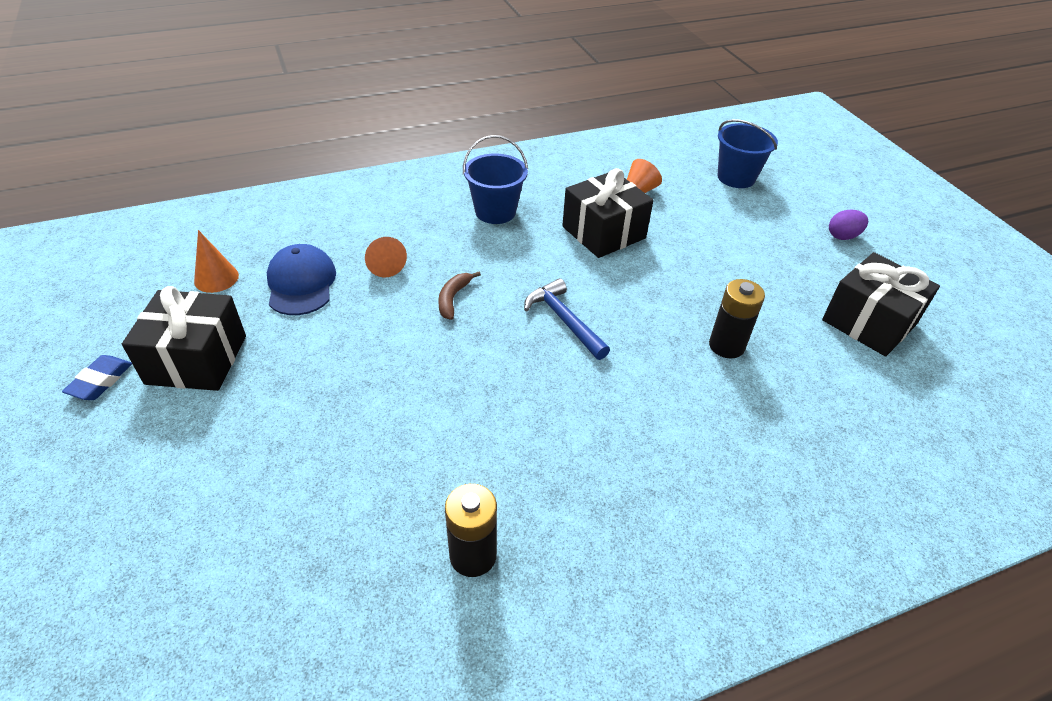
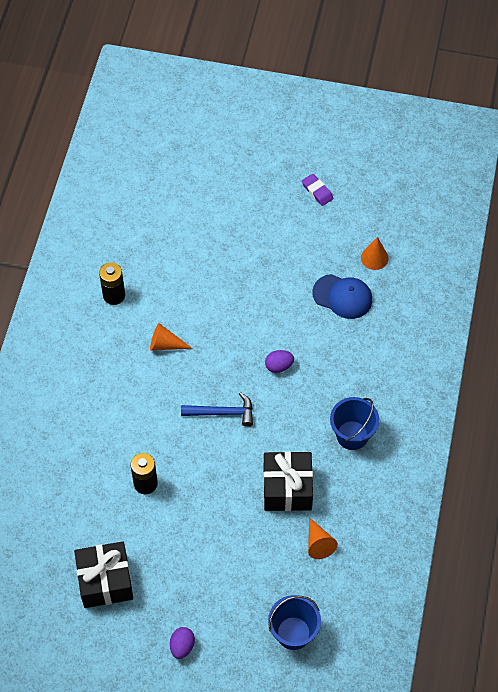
camera: 125 degrees right, 15 degrees up
(100, 381) = (317, 191): blue eraser -> purple eraser
(196, 359) = (307, 232): black gift -> none
(384, 263) = (335, 345): orange cone -> orange cone (165, 344)
(453, 298) = (279, 366): brown banana -> purple egg

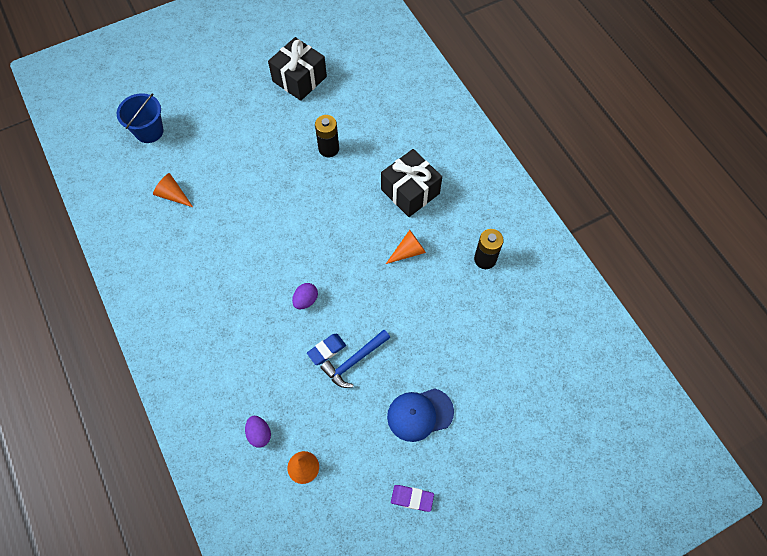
camera: 140 degrees right, 5 degrees up
(182, 646) = (217, 78): purple egg -> purple egg (259, 434)
(222, 413) = (318, 233): blue hammer -> blue hammer (354, 361)
(287, 488) = (224, 215): black gift -> black gift (410, 191)
(294, 319) = (326, 350): none -> blue eraser
(342, 296) = (302, 403): blue cap -> blue cap (419, 414)
(352, 435) = (204, 288): blue bucket -> none

